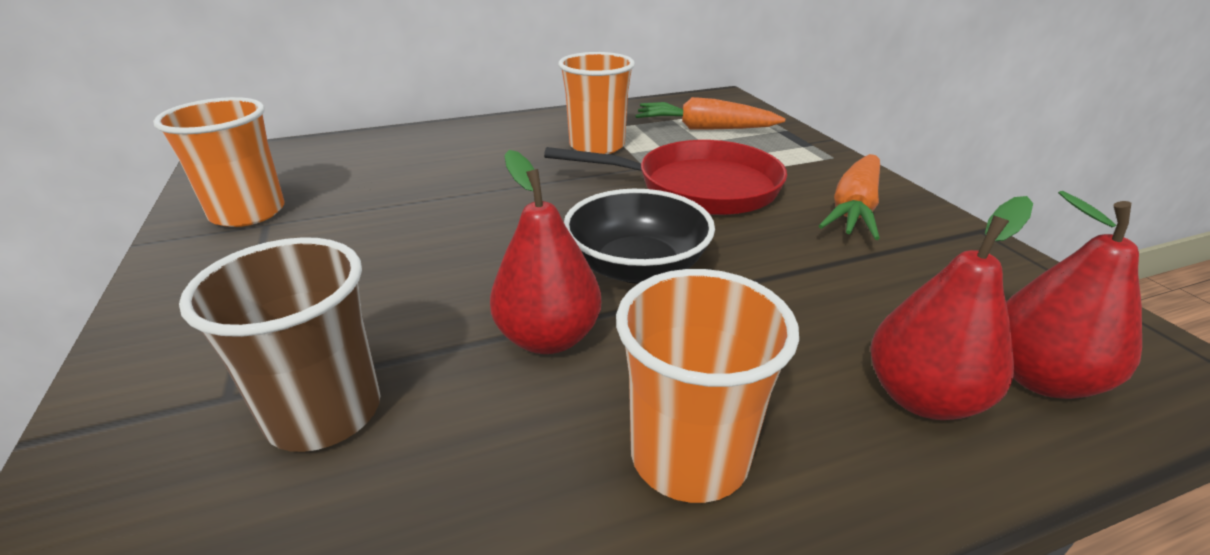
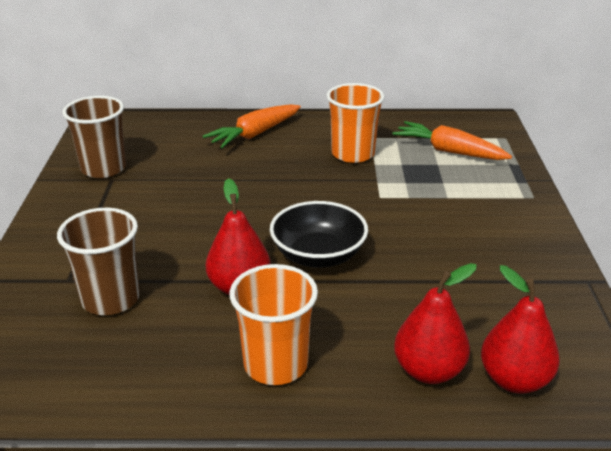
camera: 20 degrees right, 0 degrees up
(248, 213) = (103, 168): orange cup -> brown cup
(698, 187) = (403, 204): red pan -> none
(854, 209) = (506, 244): orange carrot -> orange carrot (254, 134)

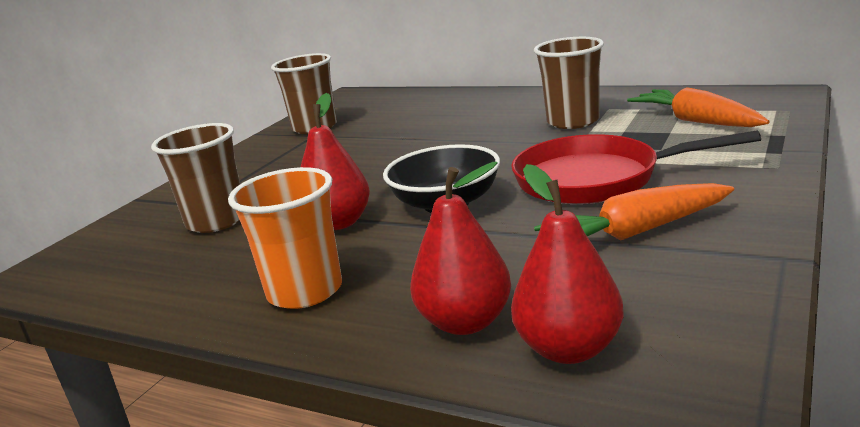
camera: 30 degrees right, 10 degrees down
(254, 134) = (481, 105): orange carrot -> orange carrot (635, 232)
(353, 154) = (573, 121): orange cup -> brown cup
(418, 218) = (595, 179): none -> red pan

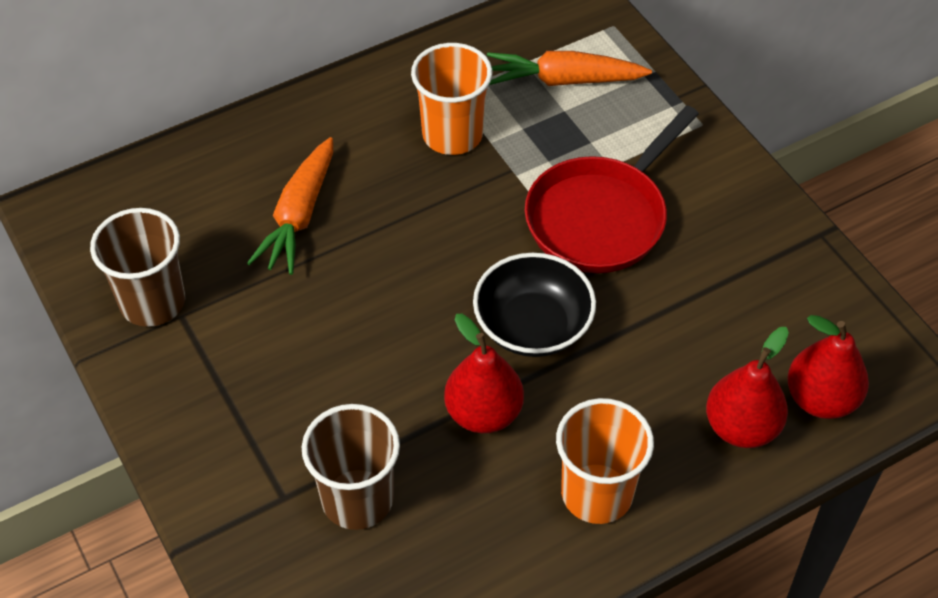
camera: 60 degrees left, 30 degrees up
(573, 121) = (452, 134): brown cup -> orange cup
(635, 232) = (714, 265): orange carrot -> orange carrot (299, 216)

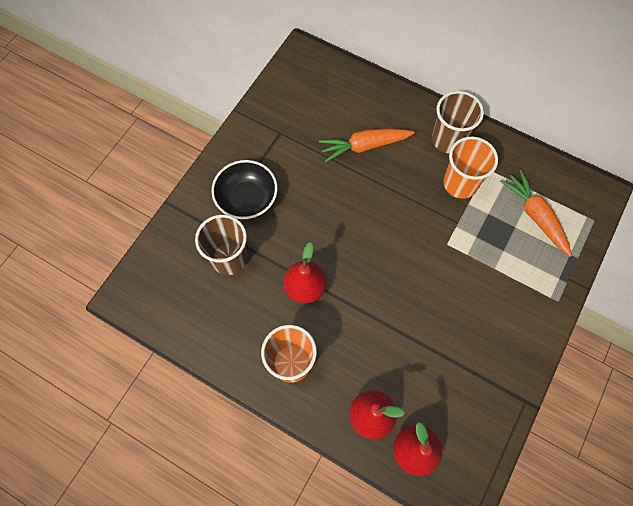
camera: 60 degrees right, 15 degrees up
(152, 302) = (280, 118): brown cup -> brown cup (448, 139)
(533, 326) = (369, 283): black bowl -> black bowl (247, 199)
(601, 217) = (457, 281): red pan -> none

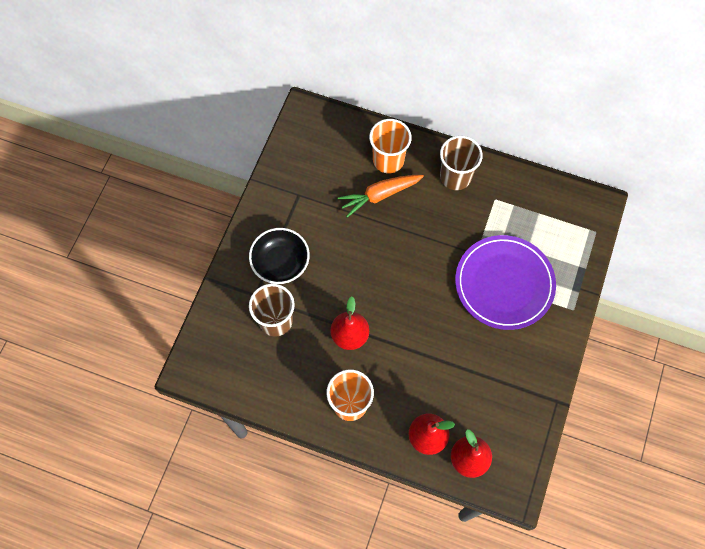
camera: 10 degrees left, 0 degrees up
(460, 183) = (472, 217): orange cup -> orange cup (388, 160)
(484, 259) = (504, 284): none -> purple plate
(535, 216) = (544, 236): orange carrot -> none

